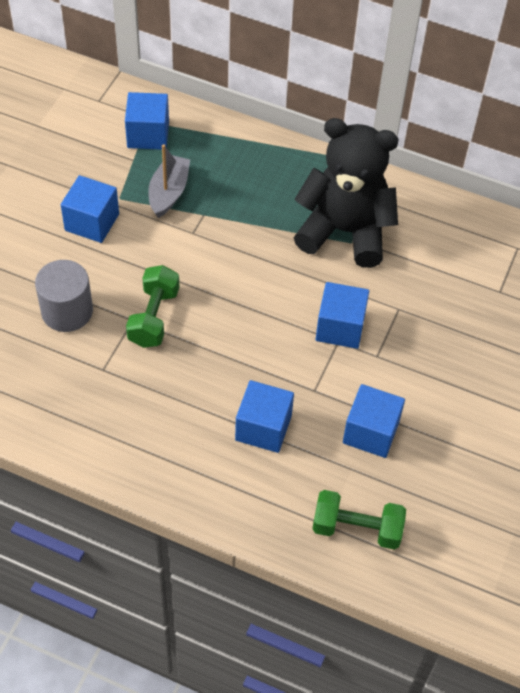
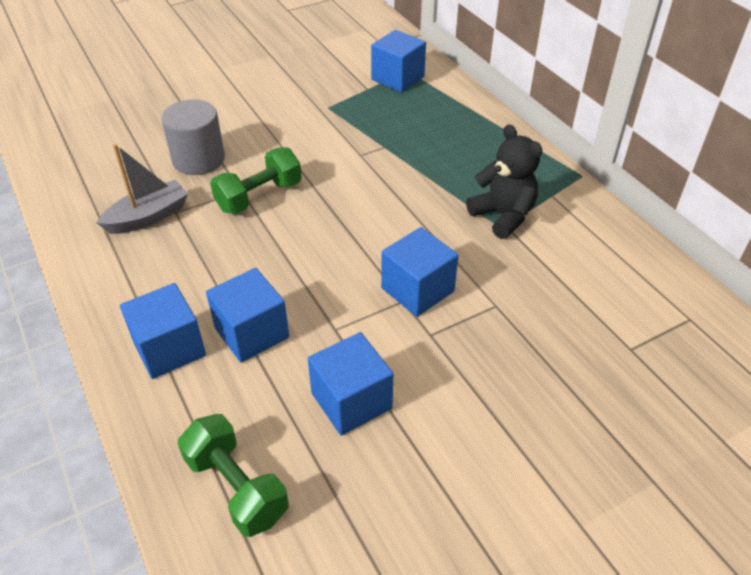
camera: 40 degrees right, 10 degrees down
(92, 222) = (288, 113): blue cube -> blue cube (169, 348)
(169, 192) = (371, 120): grey boat -> grey boat (148, 217)
(345, 231) = (503, 216): black teddy bear -> black teddy bear, size x0.59

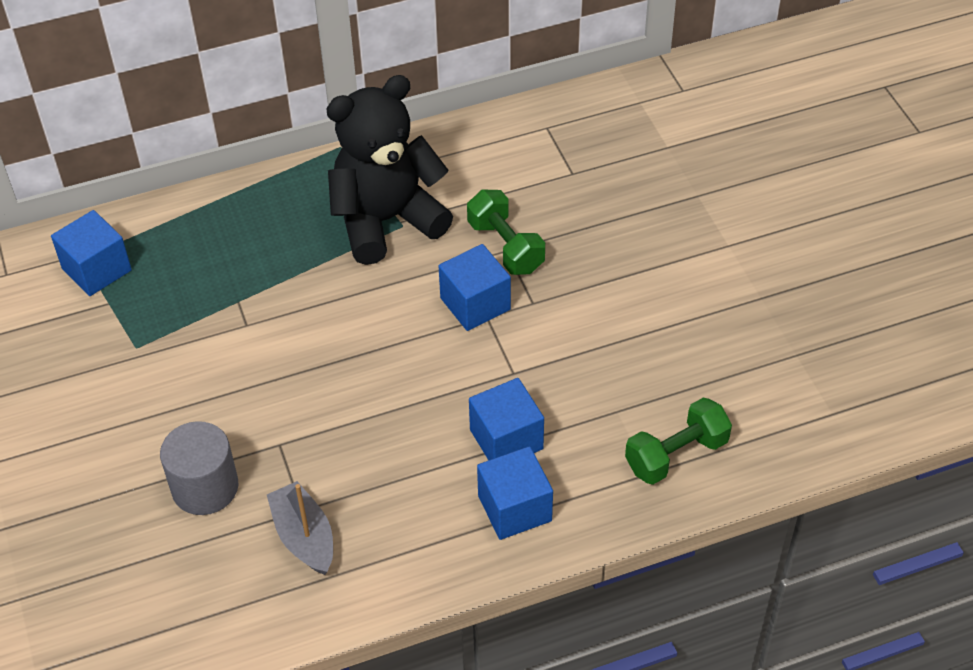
camera: 80 degrees left, 5 degrees up
(259, 196) = (297, 426): green dumbbell -> green dumbbell (505, 247)
(351, 401) = (599, 368): blue cube -> none
(503, 216) = (386, 220): black teddy bear -> black teddy bear, size x1.70

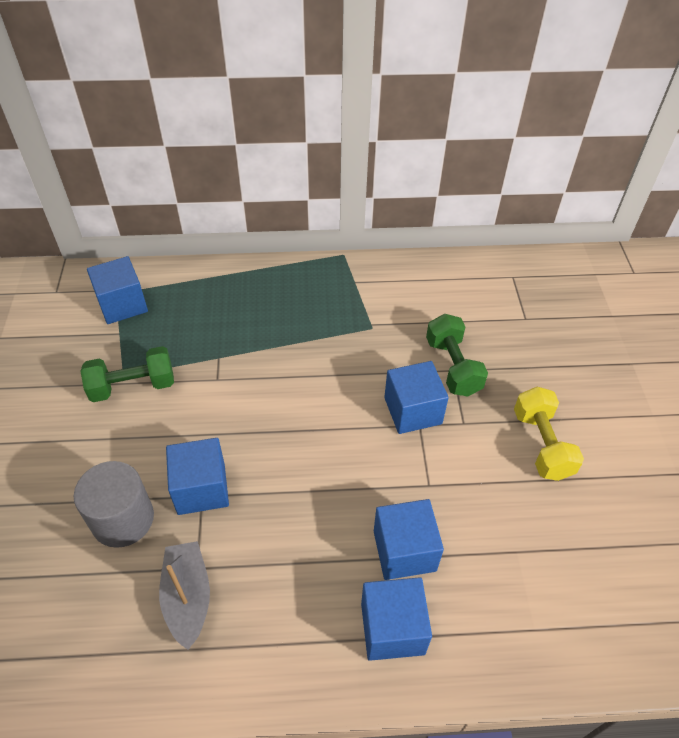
camera: 15 degrees right, 0 degrees up
(276, 437) = (201, 488): none -> blue cube
(386, 220) = (360, 320): black teddy bear -> none
(619, 304) = (541, 444): none -> yellow dumbbell
(676, 455) = (566, 617): green dumbbell -> green dumbbell (133, 386)

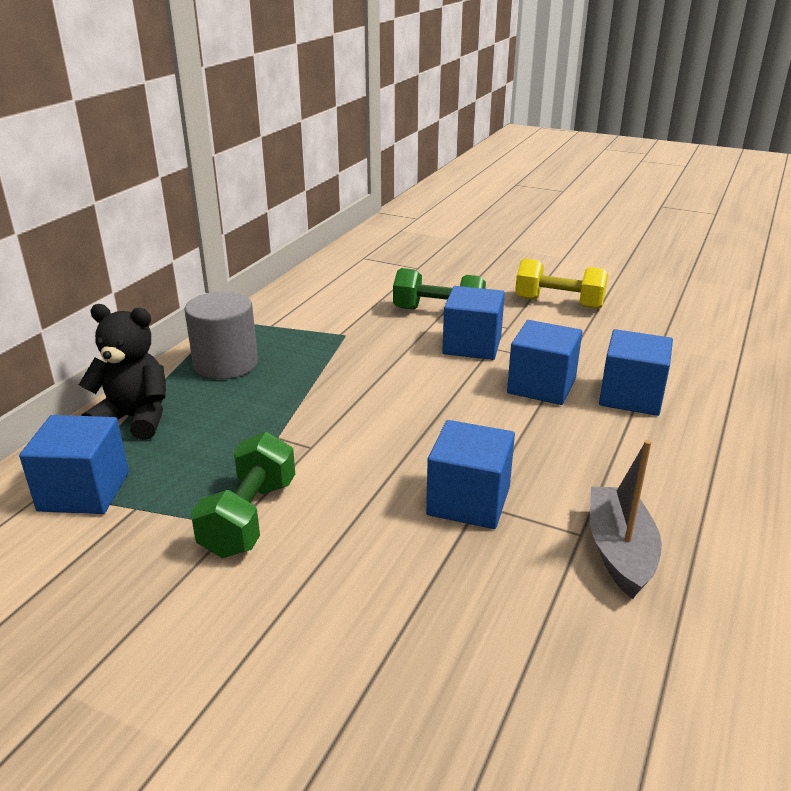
camera: 60 degrees left, 20 degrees down
(123, 519) = (469, 580): grey cylinder -> grey cylinder (225, 364)
(188, 597) = (619, 551): grey boat -> grey boat turned 75 degrees clockwise
(199, 283) = (135, 419): none -> black teddy bear
(392, 628) = (713, 427): blue cube -> blue cube (541, 386)

